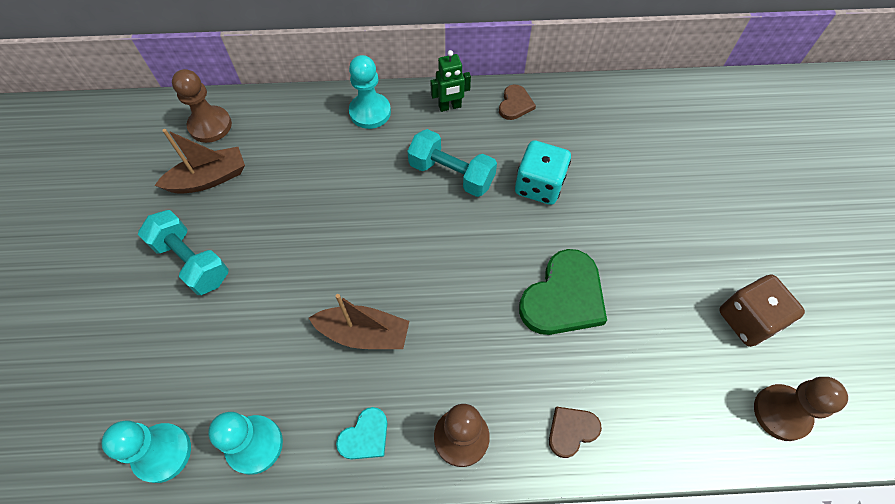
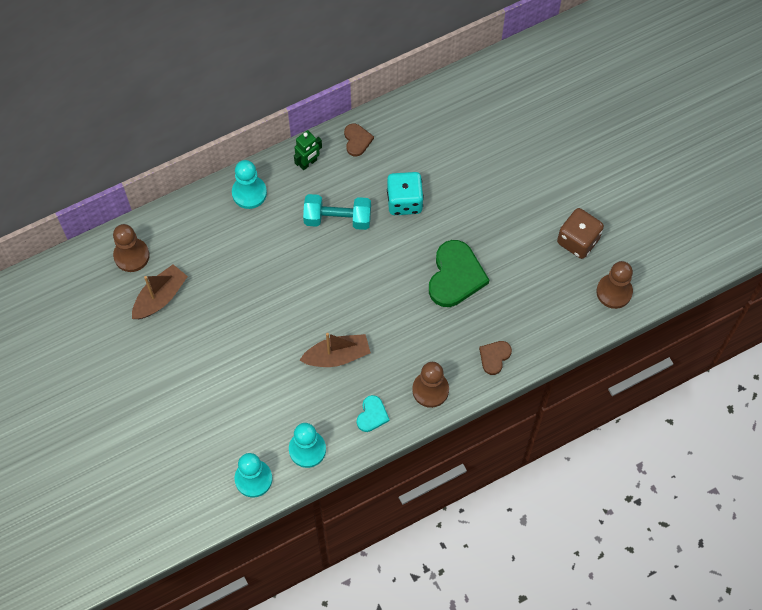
camera: 25 degrees left, 5 degrees up
(192, 261) = (190, 360): turquoise dumbbell -> none

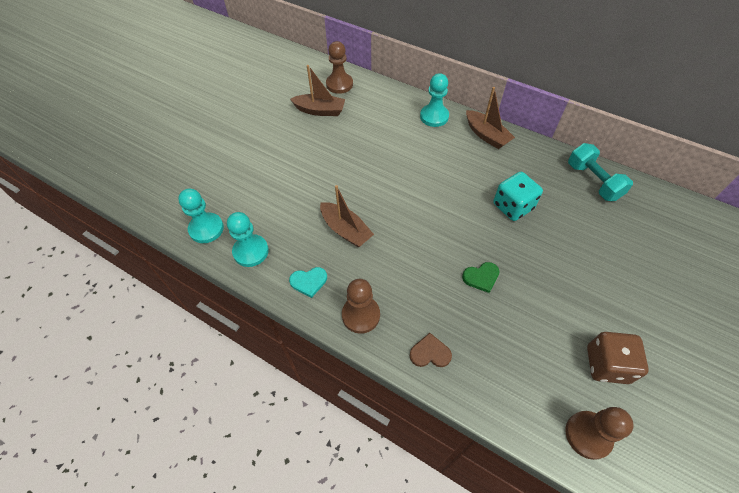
camera: 60 degrees right, 10 degrees down
(308, 163) = (486, 135): green robot -> brown boat
(337, 218) = (459, 173): turquoise dumbbell -> turquoise dumbbell (593, 181)
(357, 140) = (531, 153): brown heart -> none
(455, 276) = (481, 277): green heart -> green heart, size x0.52

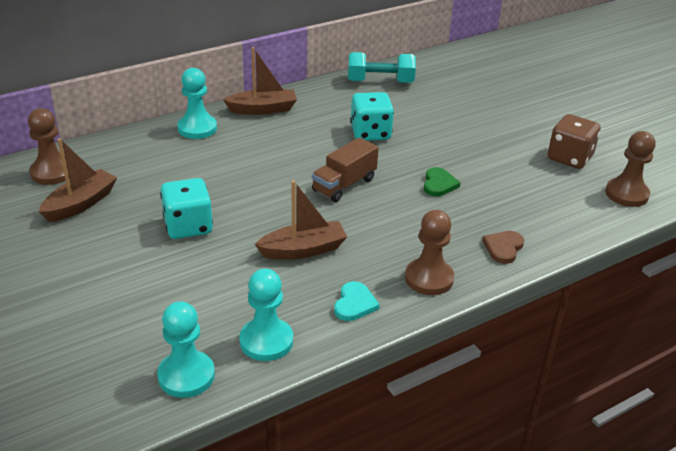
camera: 65 degrees left, 20 degrees down
(331, 164) = (188, 226): none -> turquoise dice
(433, 220) = (344, 185): none -> brown truck

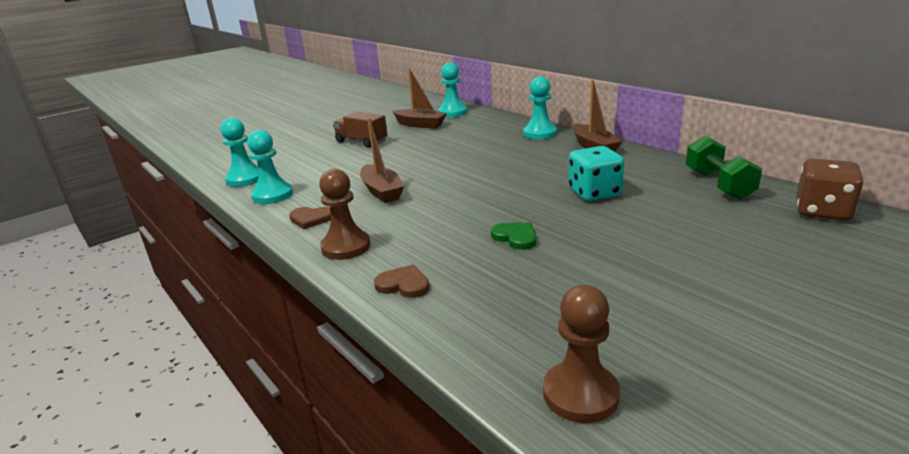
camera: 85 degrees right, 10 degrees down
(52, 172) = (452, 112): brown pawn -> turquoise pawn
(188, 226) = (403, 153): turquoise dice -> none
(344, 185) = (487, 193): brown truck -> brown truck (361, 142)
(354, 304) = (311, 219): turquoise heart -> brown heart
(380, 82) = (718, 184): turquoise dumbbell -> green dumbbell
(439, 184) = (515, 237): green heart -> green heart turned 135 degrees counterclockwise
(569, 158) = (653, 331): brown dice -> brown dice (822, 211)

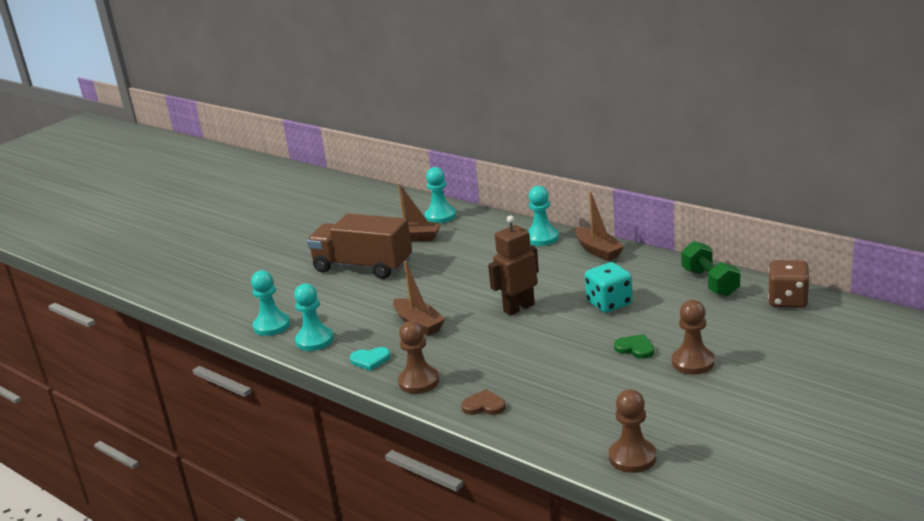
camera: 10 degrees left, 0 degrees up
(311, 219) = (370, 360): brown heart -> turquoise heart
(361, 142) = (363, 267): brown truck -> brown truck, size x1.75
(492, 187) = (518, 308): none -> brown robot
(515, 237) = (556, 354): green heart -> green heart (635, 348)
(691, 268) = (693, 362): none -> brown pawn

